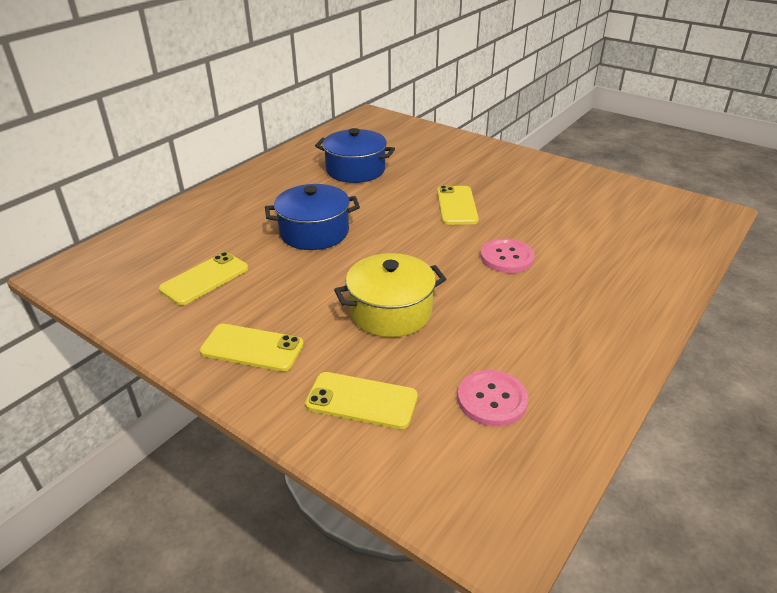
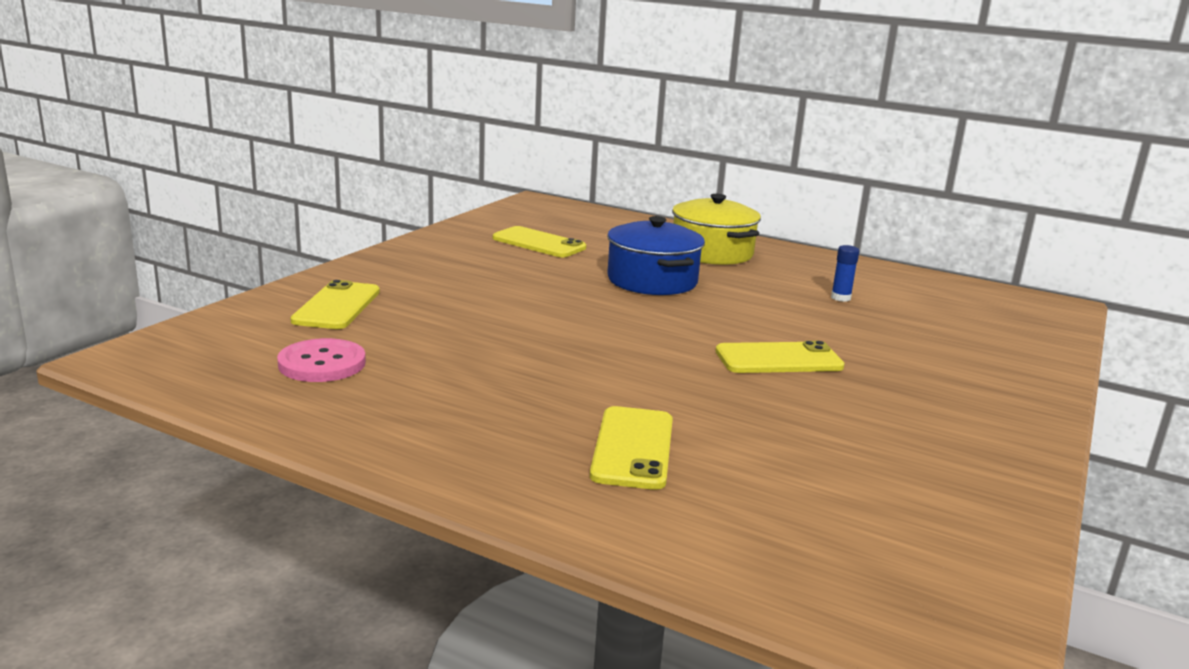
camera: 80 degrees right, 15 degrees down
(252, 348) = (424, 265): yellow phone -> yellow phone (632, 448)
(355, 170) = (840, 298): blue pot -> blue glue stick
(391, 312) = (489, 318): yellow pot -> yellow pot (712, 253)
(506, 257) = (637, 388): pink button -> none

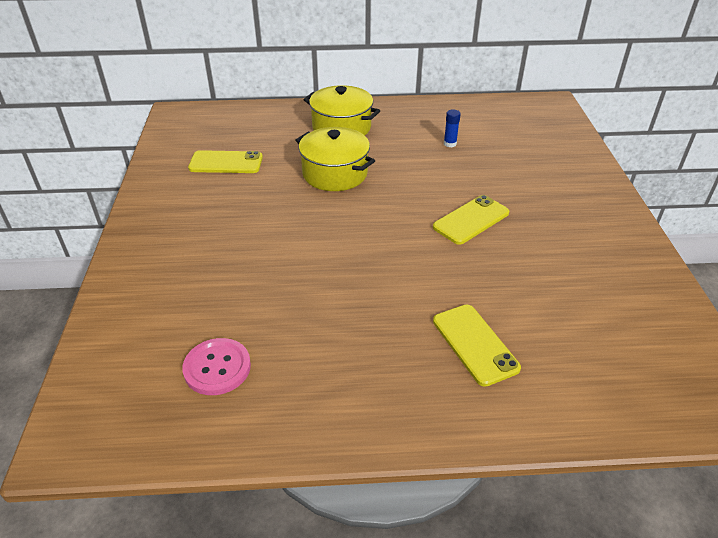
camera: 30 degrees left, 20 degrees up
(337, 306) = (160, 300): yellow phone -> none
(652, 281) = (335, 173): blue pot -> yellow pot

